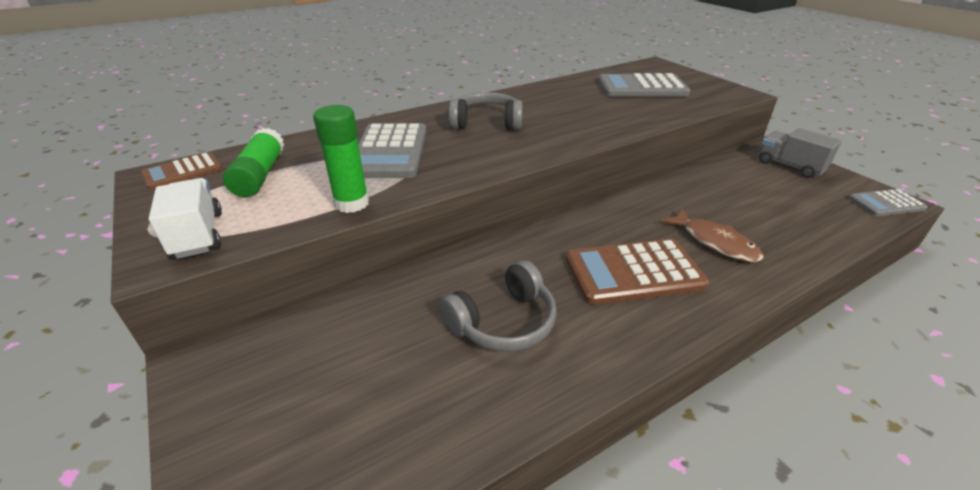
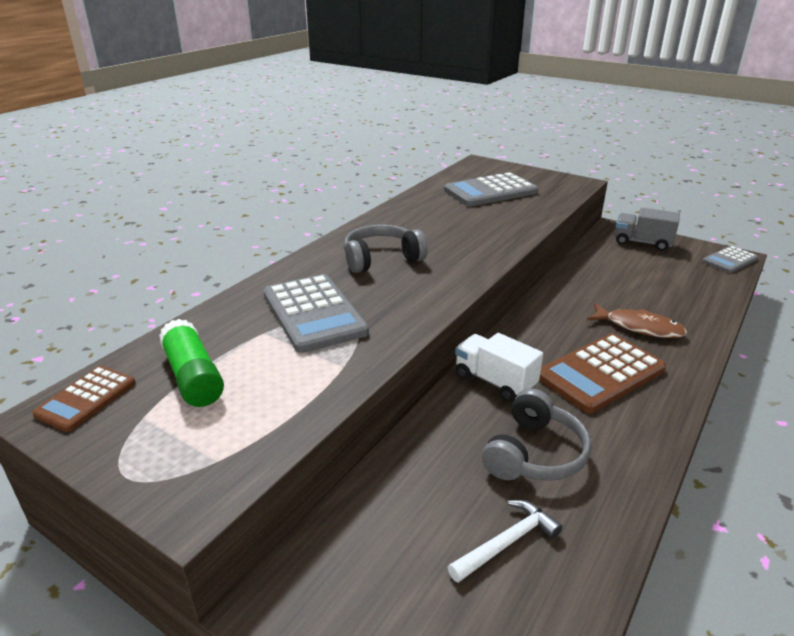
camera: 25 degrees left, 5 degrees down
(197, 235) = (199, 464): white truck -> white truck (494, 381)
(352, 203) = (334, 379): green glue stick -> none
(410, 387) = (507, 542): none -> white hammer

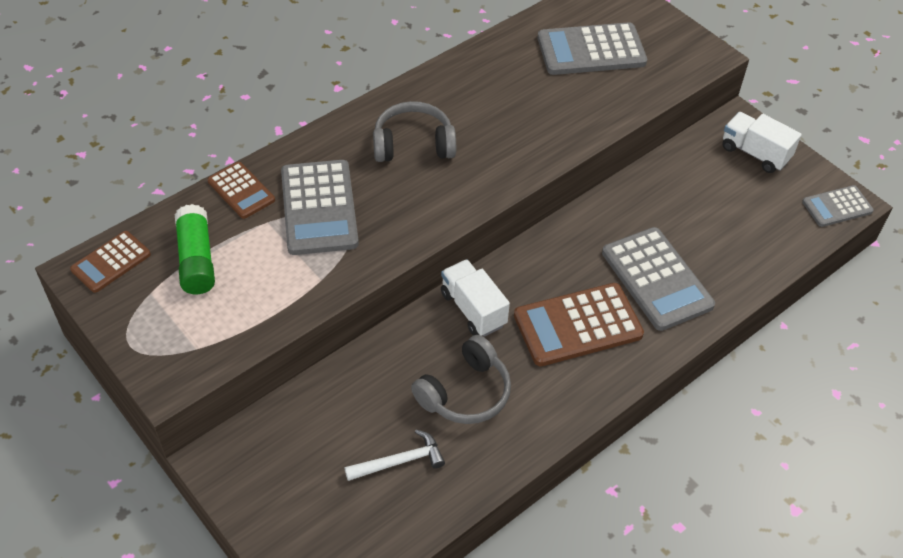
camera: 15 degrees right, 20 degrees up
(226, 315) = (241, 191): none -> brown calculator
(639, 327) = (657, 279): brown fish -> grey calculator
(642, 242) = (755, 153): grey truck -> white truck

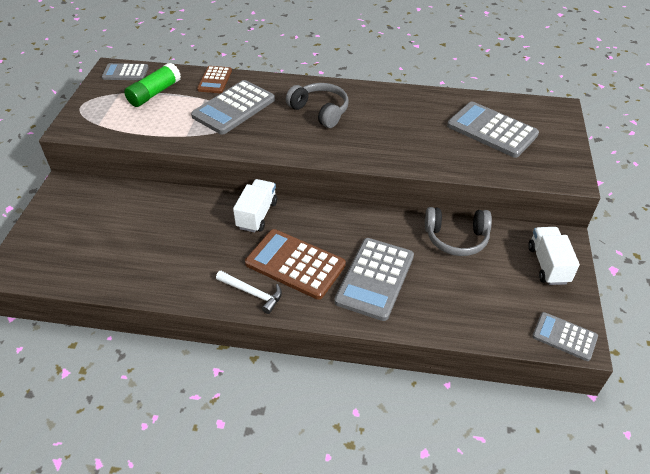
camera: 50 degrees right, 5 degrees down
(111, 262) = (125, 73): brown calculator -> grey calculator
(400, 461) = (121, 249): white hammer -> white hammer (253, 293)
(465, 393) = (194, 247): grey headphones -> grey headphones (456, 238)

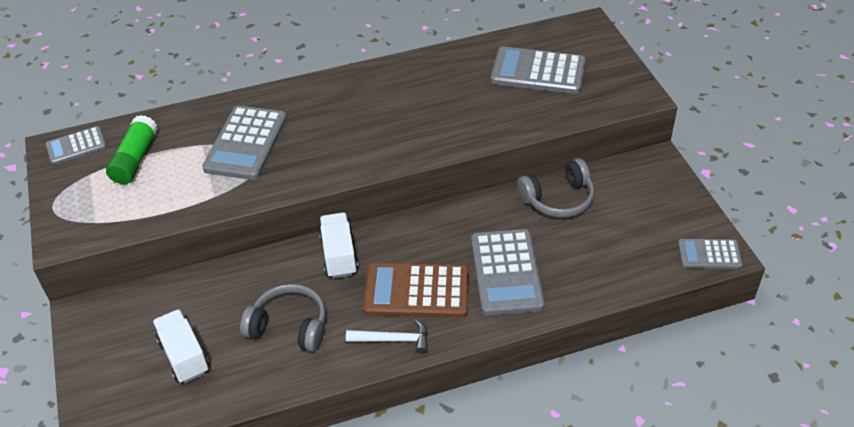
camera: 25 degrees left, 0 degrees up
(215, 80) = (197, 117): brown calculator -> none
(320, 111) = (347, 113): grey headphones -> grey headphones (289, 326)
(548, 265) = (657, 191): white truck -> white truck (184, 356)

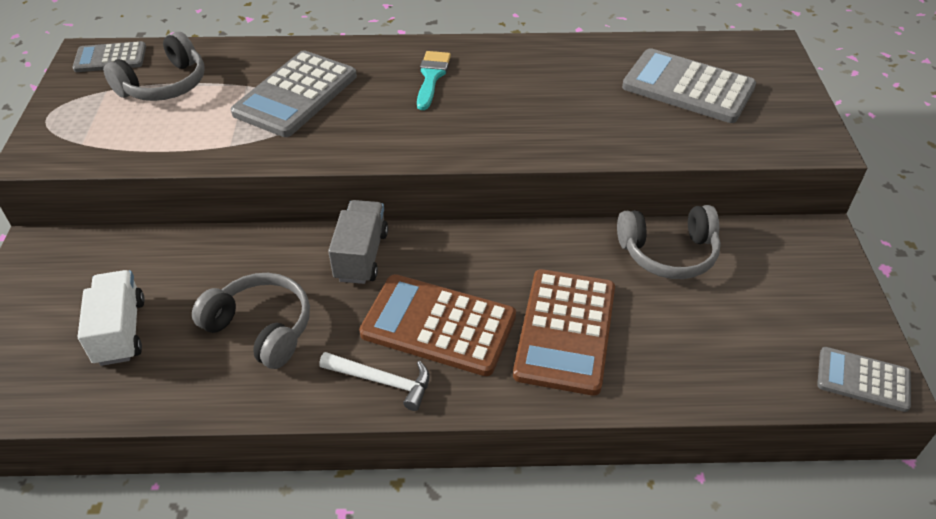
camera: 15 degrees right, 0 degrees up
(135, 159) = (164, 85): green glue stick -> grey headphones
(339, 255) = (361, 256): white truck -> grey truck
(345, 105) = (432, 77): none -> turquoise brush
(506, 272) = (565, 331): grey calculator -> brown calculator

